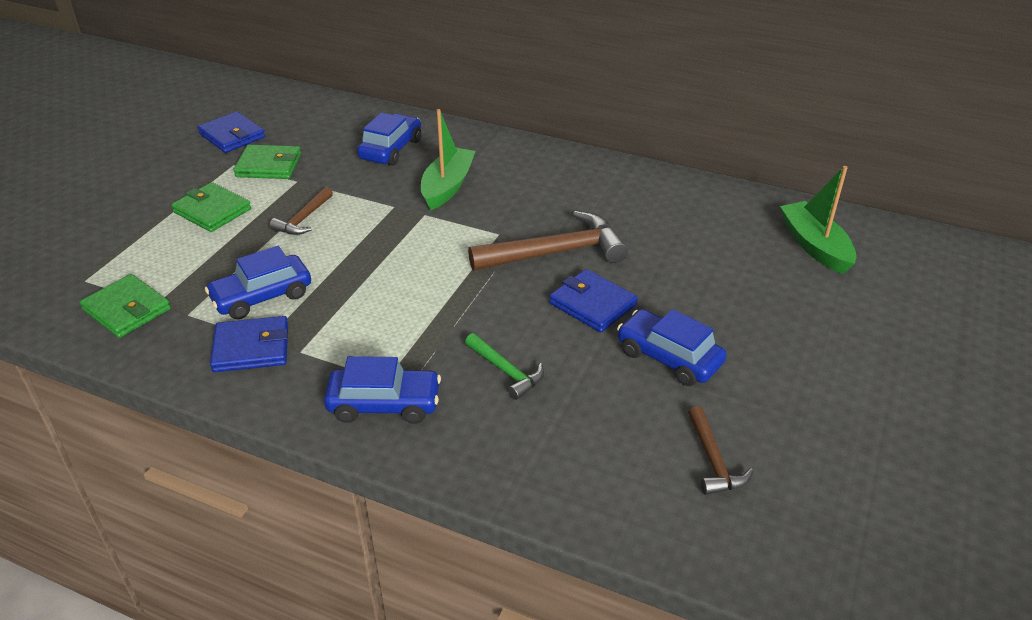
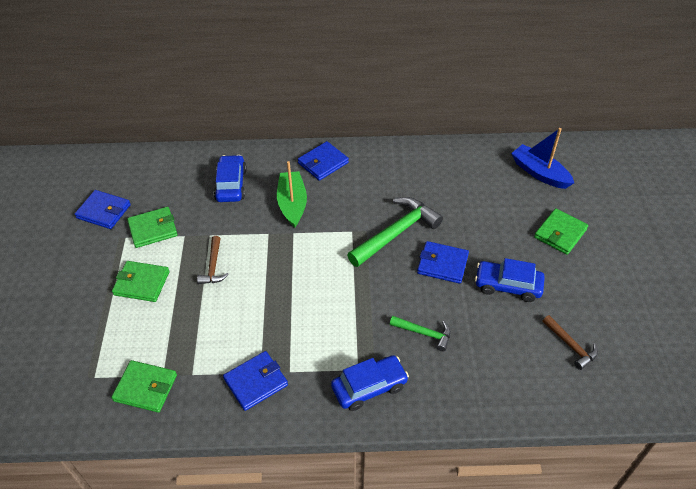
camera: 25 degrees left, 10 degrees up
(262, 296) = (232, 340): blue car -> none
(519, 157) = (323, 163): none -> blue wallet
(556, 252) = (396, 233): brown hammer -> green hammer
(796, 322) = (560, 233): none -> green wallet
(815, 246) = (539, 173): green boat -> blue boat

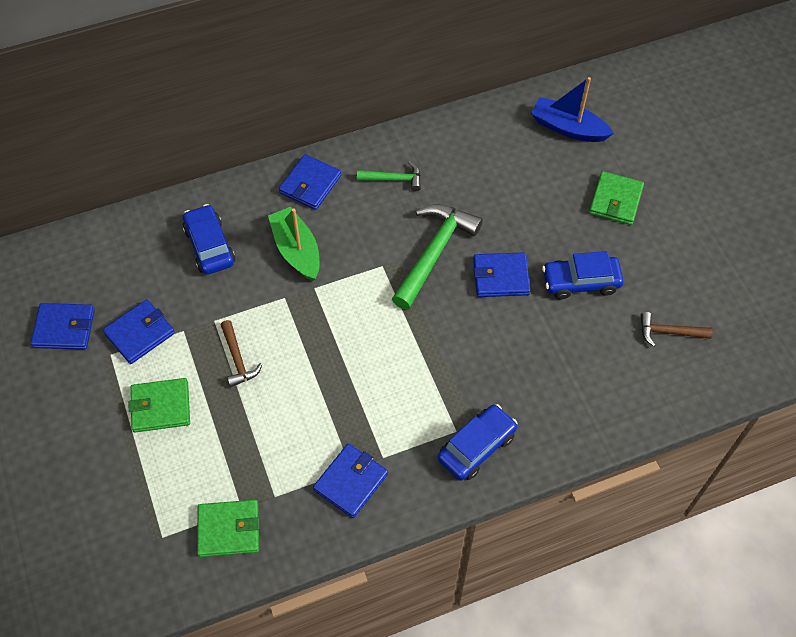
camera: 20 degrees left, 10 degrees up
(153, 229) = (140, 333): green wallet -> blue wallet
(424, 333) = (512, 366): green hammer -> green hammer (394, 179)
(571, 346) = (668, 332): brown hammer -> brown hammer turned 150 degrees clockwise

